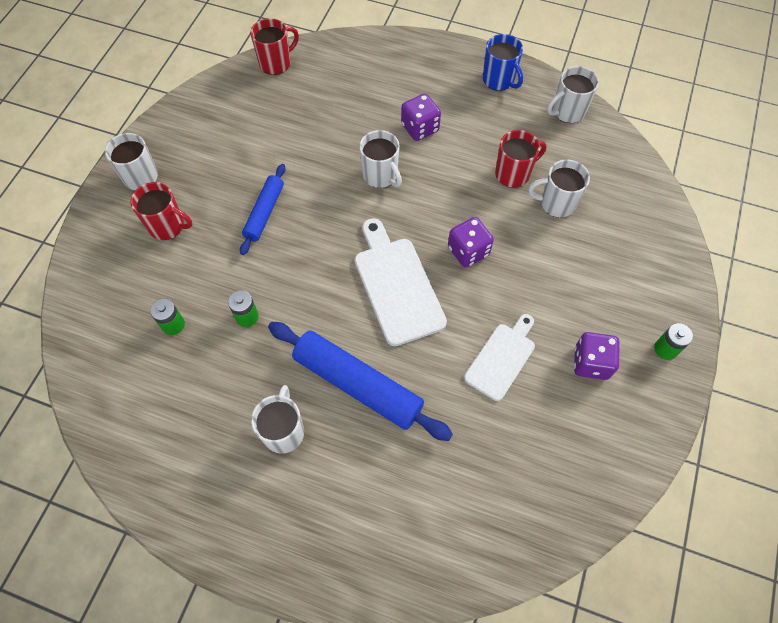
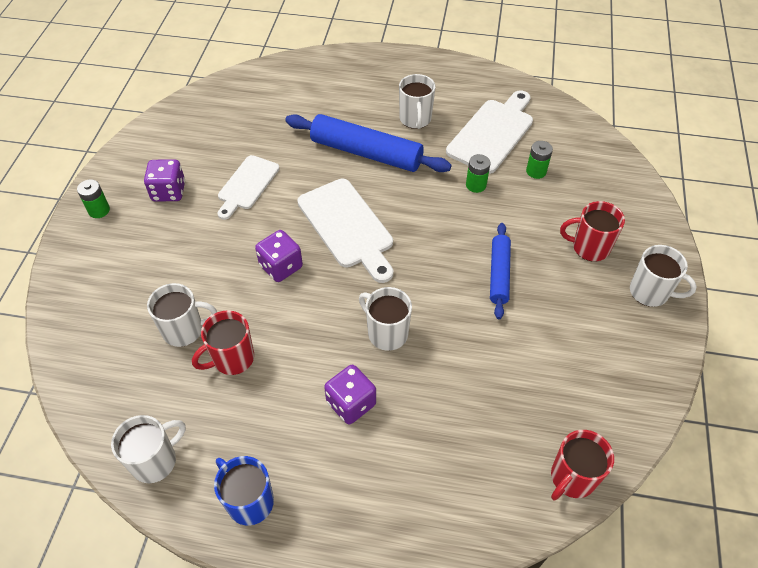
camera: 170 degrees right, 10 degrees down
(197, 391) = (492, 133): none -> white cutting board

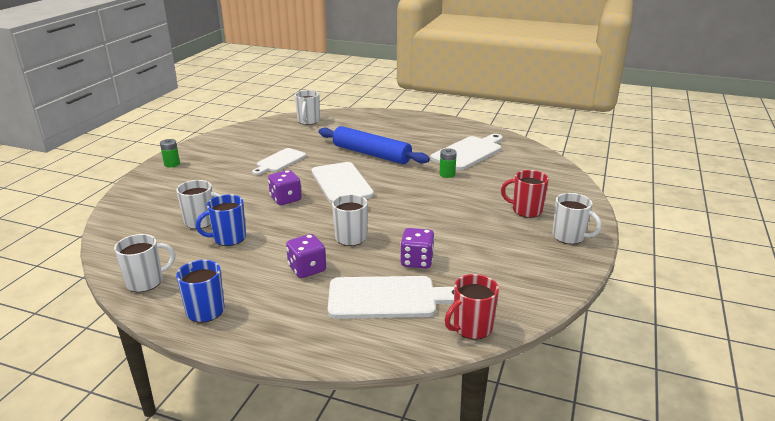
camera: 10 degrees right, 25 degrees down
(169, 192) = (223, 160): purple dice -> purple dice (417, 261)
(232, 359) = (228, 238): red mug -> blue mug
(415, 119) = (413, 142): white mug -> white mug (308, 121)
(463, 441) = (388, 298): none -> white cutting board
(499, 274) = (449, 217): blue rolling pin -> none
(536, 171) = (496, 172): green battery -> none

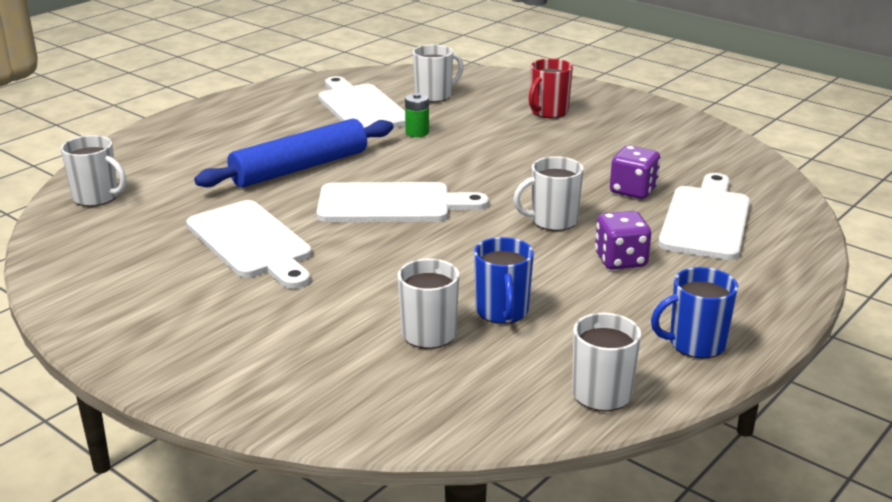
camera: 70 degrees left, 0 degrees up
(172, 164) = (150, 353): green battery -> none
(279, 161) = (252, 243): white cutting board -> white cutting board, size x1.52
(285, 199) = (403, 253): purple dice -> none
(471, 328) = (774, 187): red mug -> none
(569, 237) = (619, 106): white mug -> white mug (434, 95)

